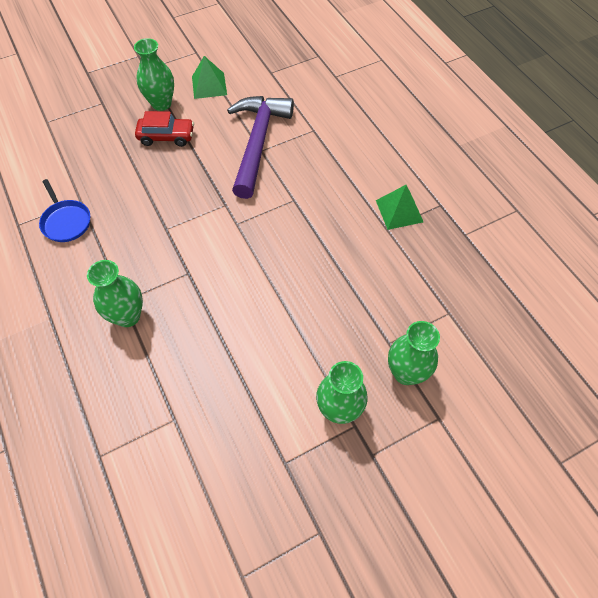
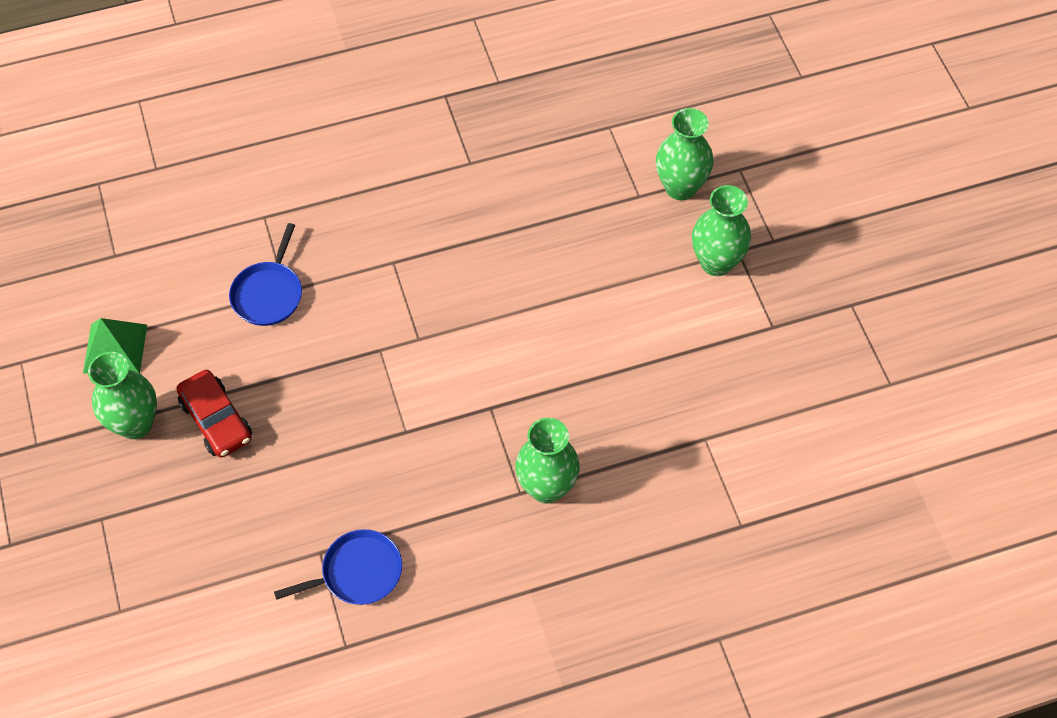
camera: 80 degrees left, 0 degrees up
(166, 137) = (216, 420): red car -> red car turned 135 degrees clockwise
(257, 143) = (268, 293): purple hammer -> blue pan
(399, 211) = (443, 143): green pyramid -> none

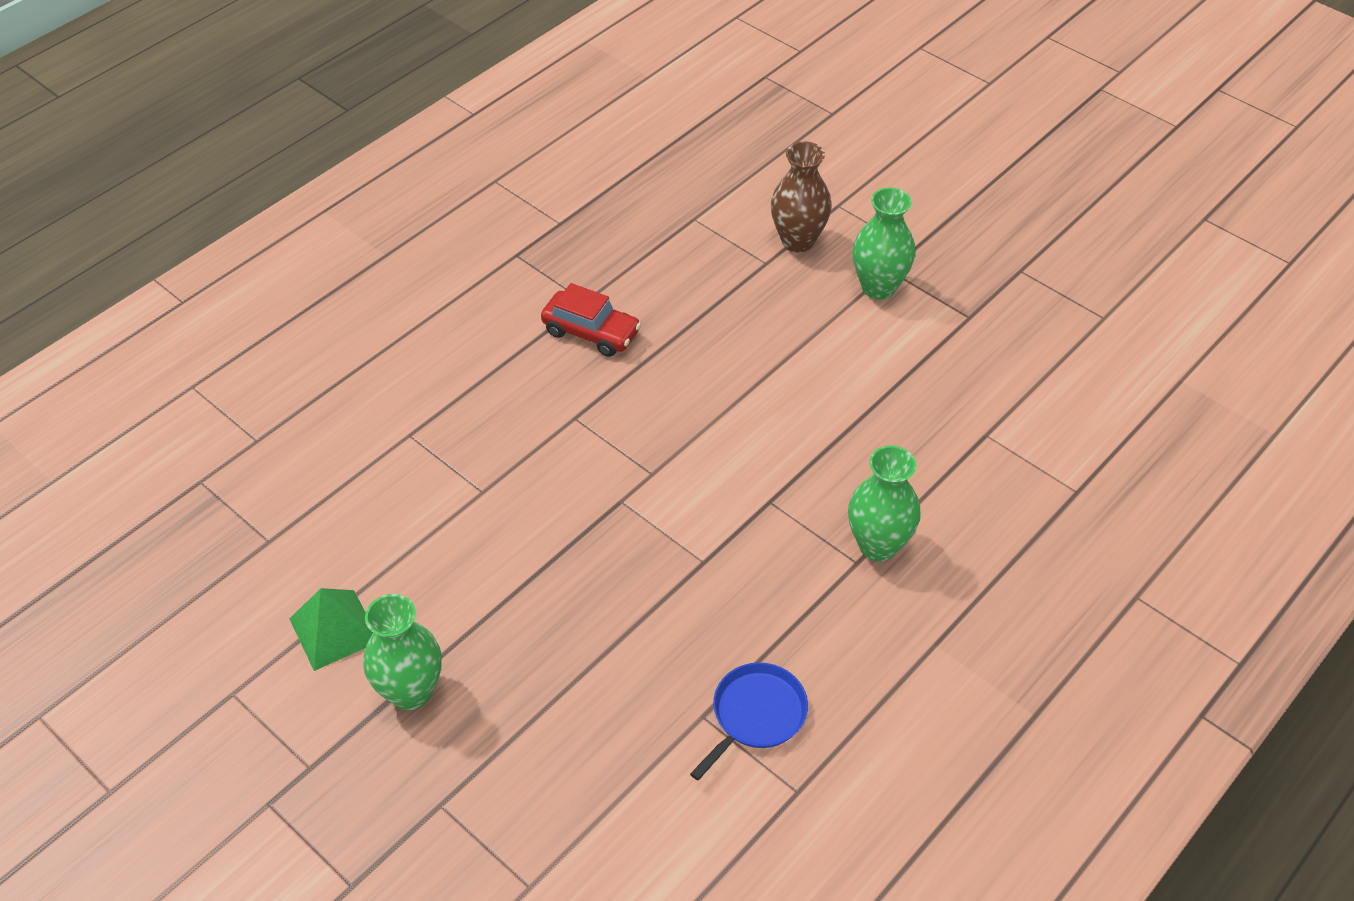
camera: 30 degrees left, 10 degrees down
(216, 420) = (499, 645): red car -> red car (591, 332)
(268, 293) = (466, 502): blue pan -> none
(680, 187) = (798, 241): green vase -> brown vase

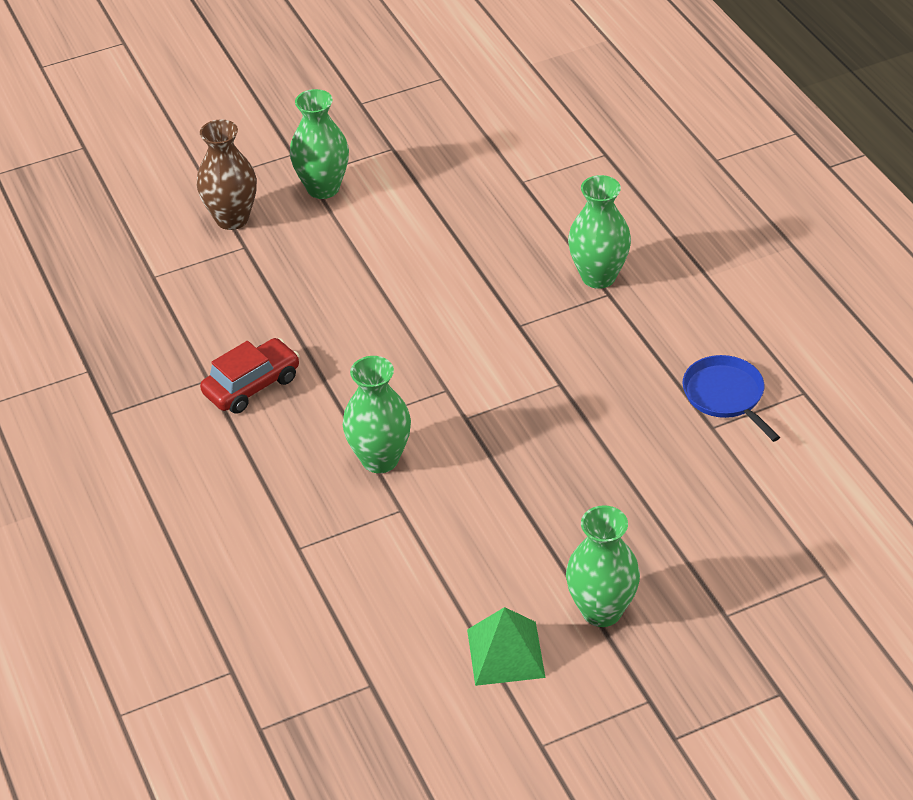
camera: 65 degrees left, 5 degrees down
(539, 454) = (380, 459): none -> green vase

